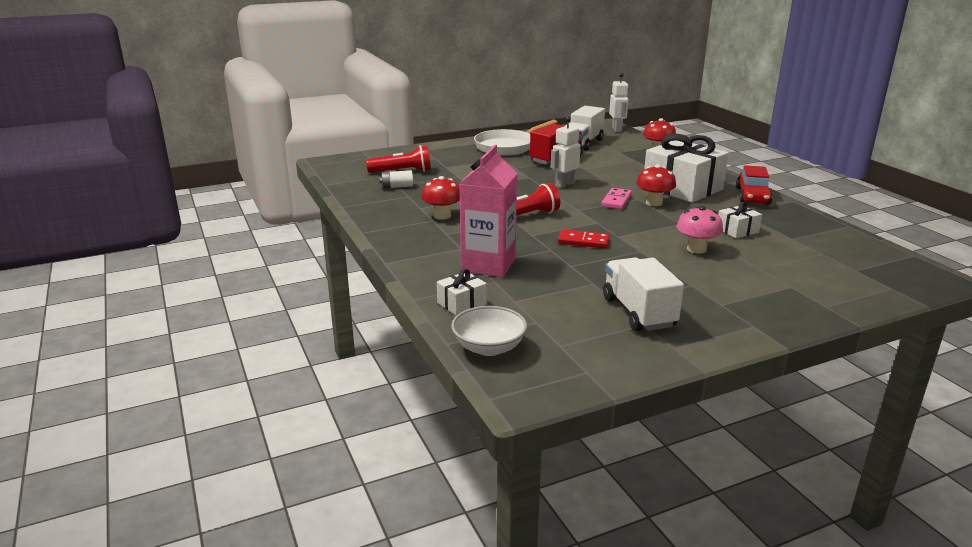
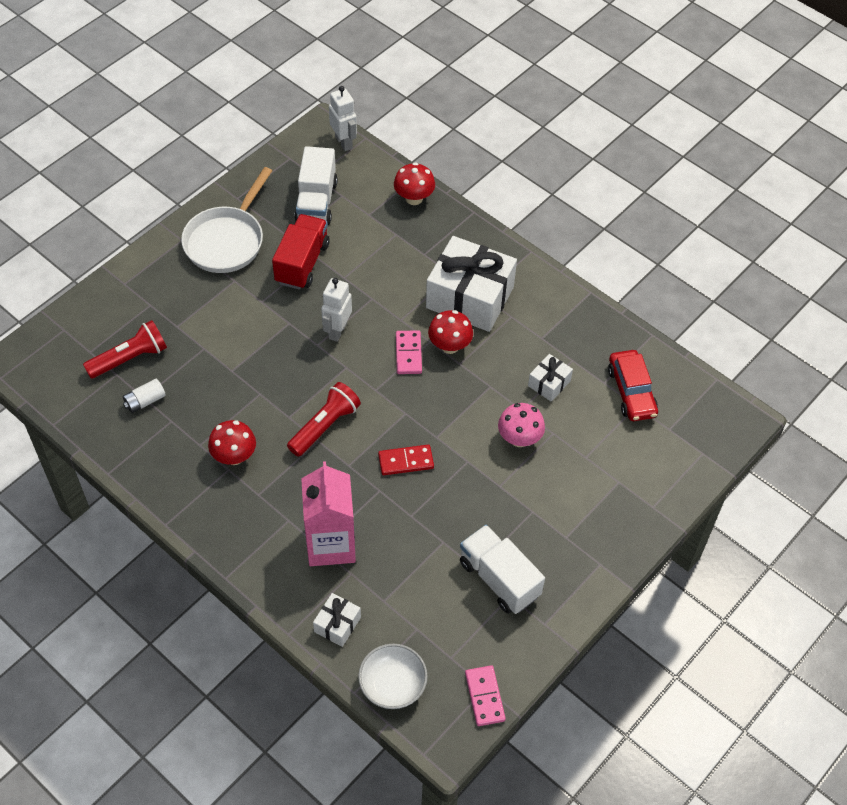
camera: 25 degrees left, 30 degrees up
(582, 377) = (485, 696): none -> pink domino
(752, 196) = (547, 293): red car -> red car (631, 391)

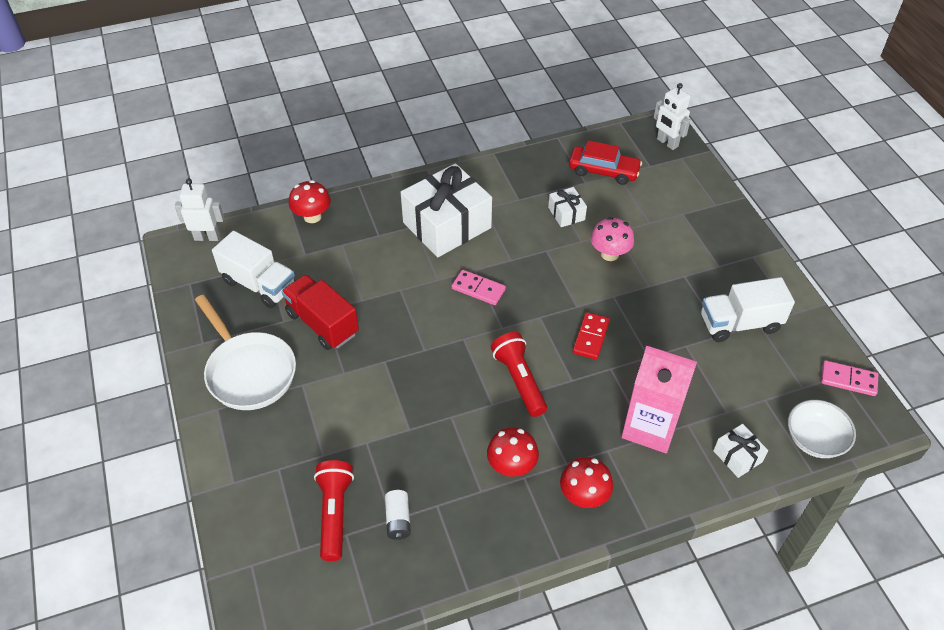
camera: 60 degrees left, 5 degrees down
(337, 331) = (419, 328): white robot -> white robot (667, 143)
(449, 346) = (488, 258): red mushroom -> red mushroom (584, 496)

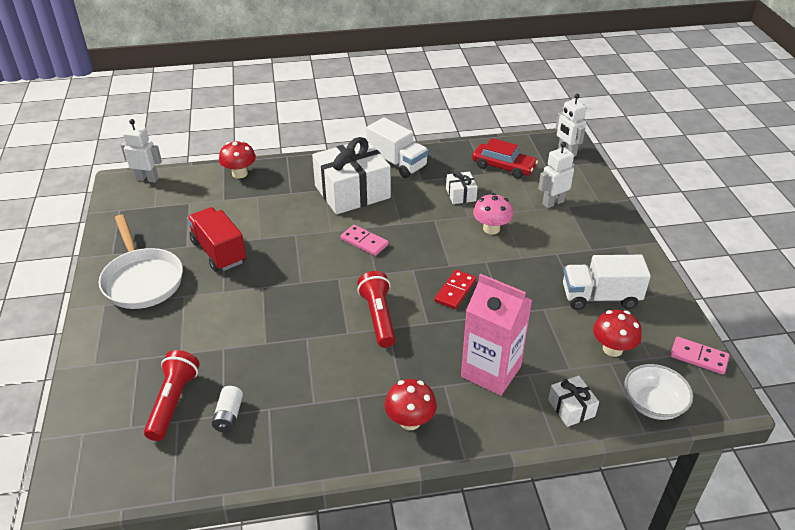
camera: 10 degrees right, 10 degrees down
(259, 284) = (176, 217): white truck -> white truck (397, 163)
(511, 466) = (349, 386): red mushroom -> red mushroom (612, 349)
(666, 211) = (553, 203): none -> white robot

